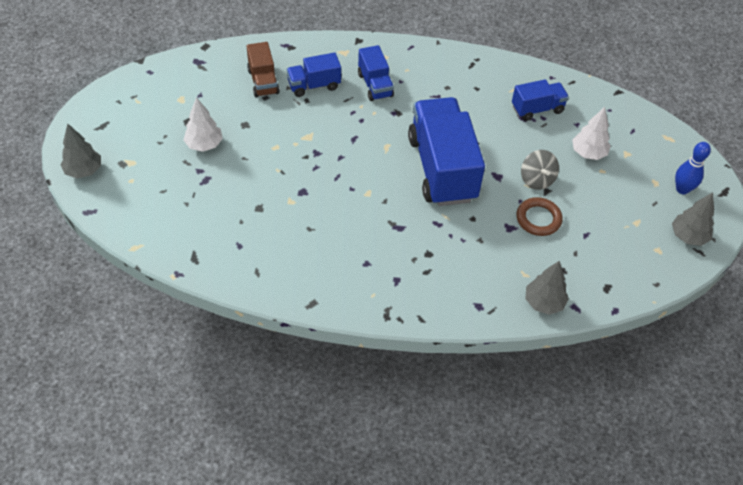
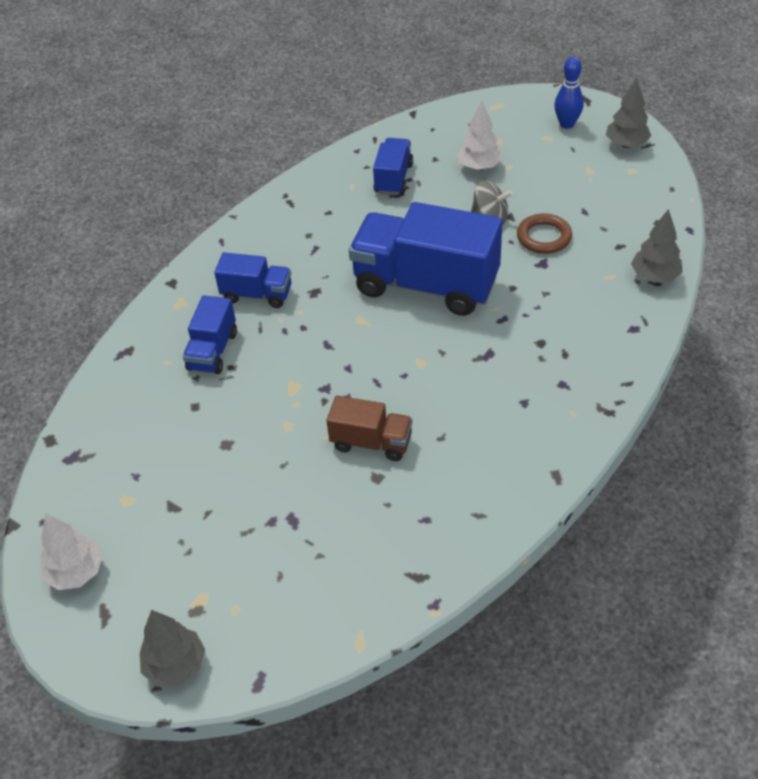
camera: 55 degrees left, 5 degrees down
(204, 145) = (230, 500): white tree -> white tree (76, 573)
(263, 81) = (166, 399): brown truck -> brown truck (371, 442)

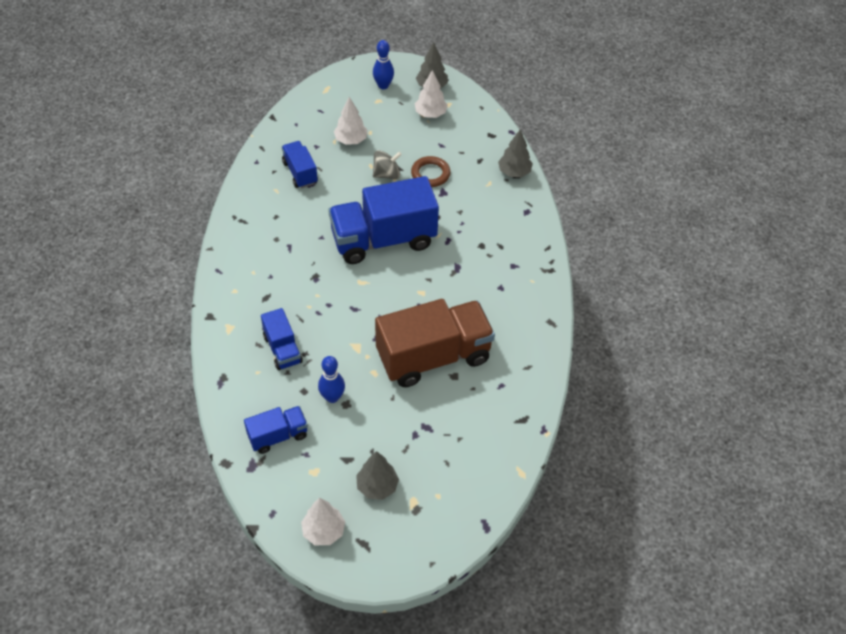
camera: 40 degrees left, 5 degrees up
(175, 665) = (432, 545): grey tree -> grey tree (377, 486)
(218, 429) = (332, 397): none -> blue bowling pin
(257, 294) = (278, 297): blue truck -> blue truck (278, 436)
(371, 442) = (433, 356): brown truck -> brown truck, size x2.00
(599, 173) = (430, 114): none -> white tree

